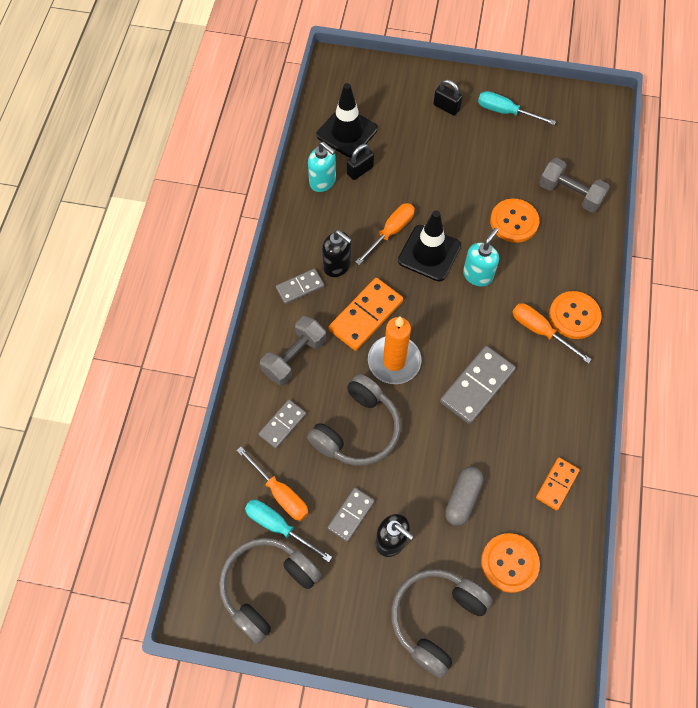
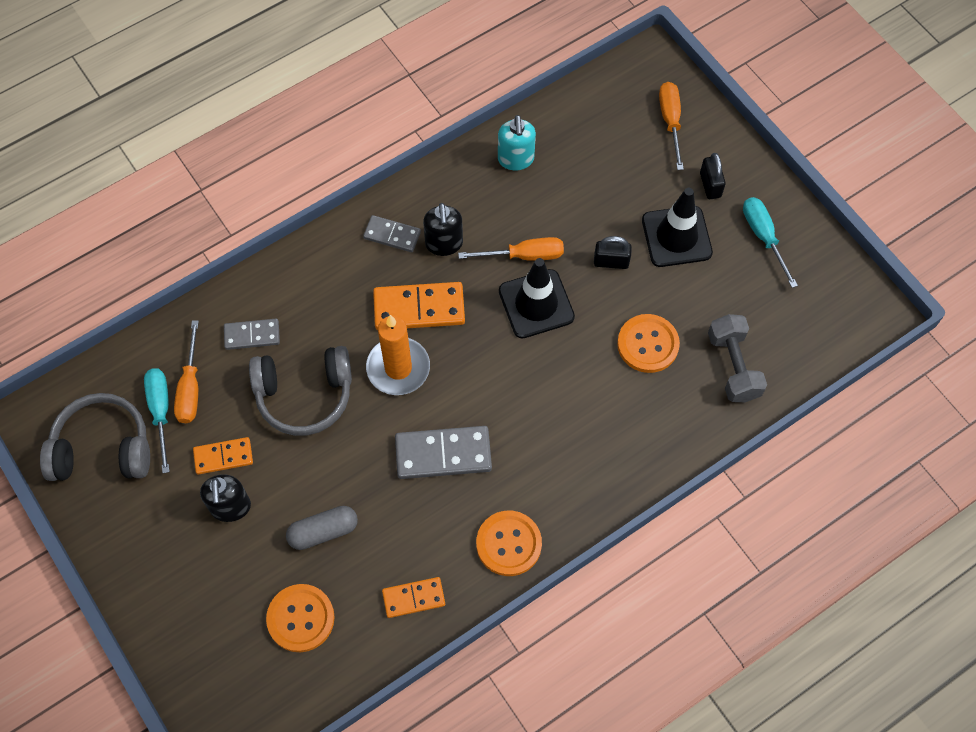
camera: 45 degrees right, 0 degrees up
(294, 357) = (322, 289): grey dumbbell -> none
(347, 132) = (589, 132): black traffic cone -> black traffic cone (676, 236)
(351, 515) = (223, 457): grey domino -> orange domino
(360, 170) = (560, 177): black padlock -> black padlock (611, 262)
(436, 618) = (195, 600): grey headphones -> none
(478, 275) = (557, 361): turquoise soap dispenser -> none
(540, 331) = (554, 461): orange screwdriver -> orange screwdriver (670, 121)
(574, 316) = (601, 476): orange button -> orange button (509, 544)

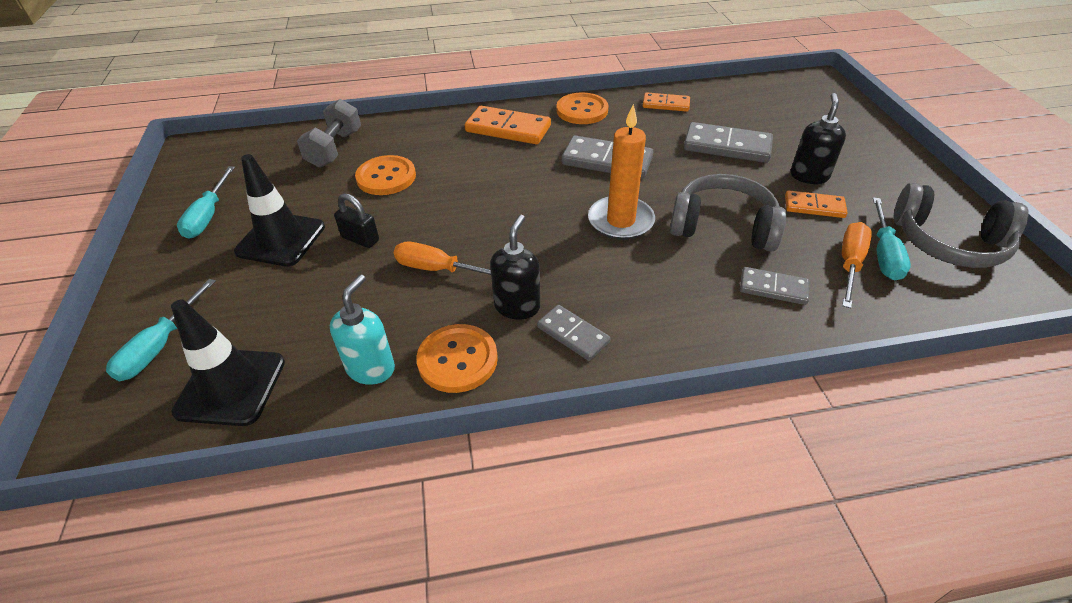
camera: 155 degrees left, 20 degrees down
(300, 618) = (756, 113): orange button -> orange button (457, 360)
(323, 531) = (727, 146): grey capsule -> grey domino
(419, 308) = (577, 258): orange domino -> orange domino (508, 129)
(536, 304) = (458, 229): black traffic cone -> black traffic cone (231, 387)
(670, 121) = (160, 346): orange screwdriver -> turquoise screwdriver
(710, 185) = (200, 270): black padlock -> none

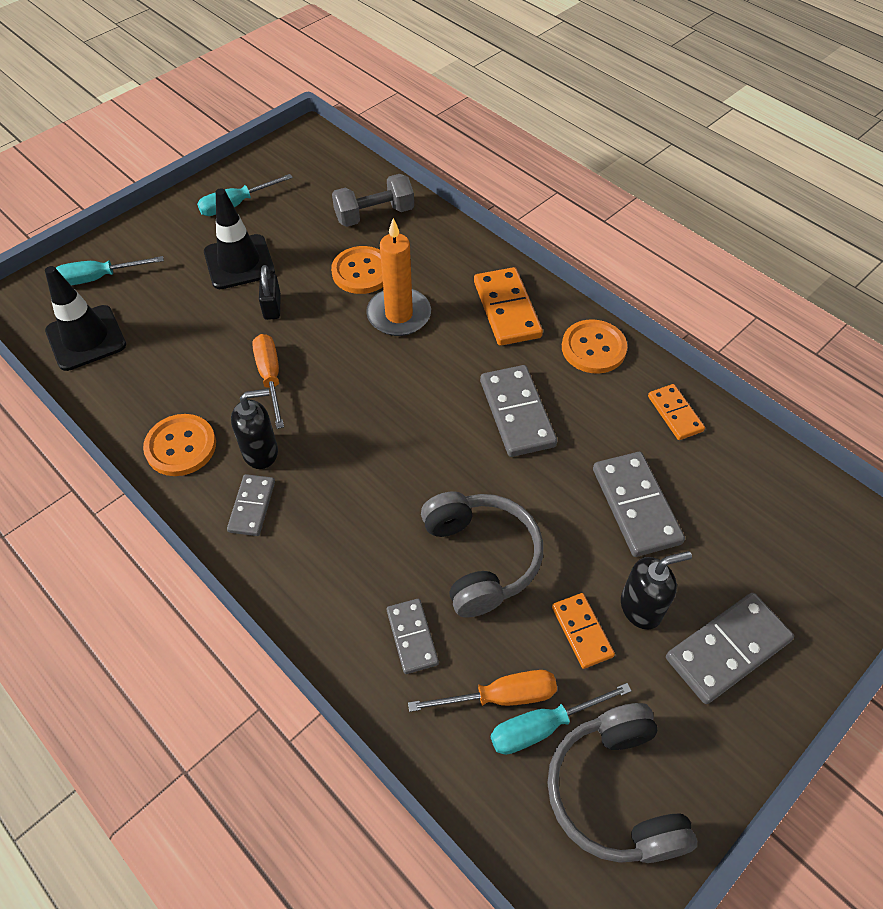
camera: 55 degrees right, 10 degrees up
(371, 368) = (143, 401): turquoise soap dispenser -> none
(620, 221) = (426, 470): orange candle -> orange candle (399, 315)
(858, 158) = (727, 649): none -> grey domino

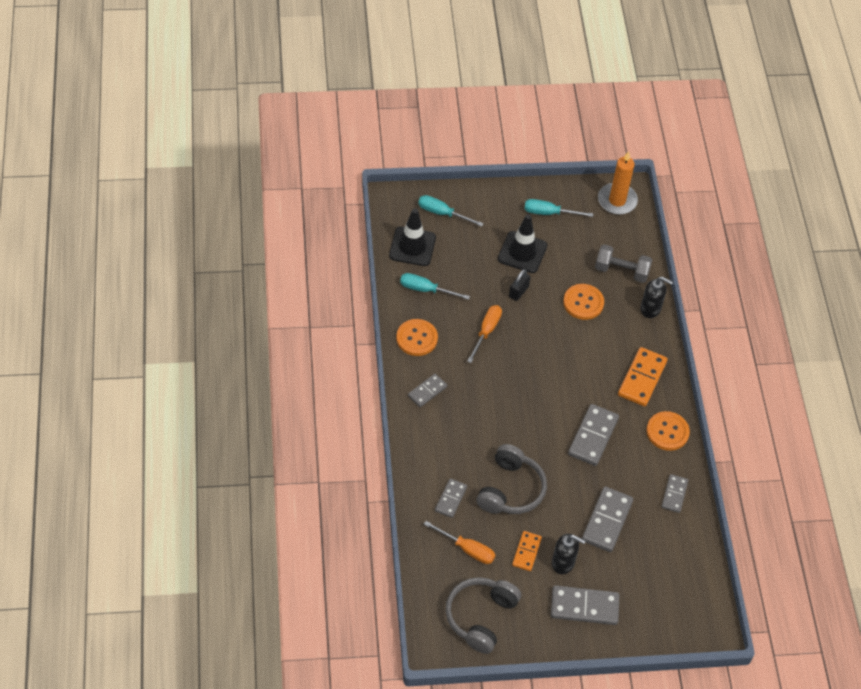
camera: 35 degrees right, 0 degrees up
(261, 452) = (451, 367): black soap dispenser -> black soap dispenser (650, 309)
(399, 315) = (581, 342): orange candle -> orange candle (617, 200)
(543, 726) = (474, 573): turquoise screwdriver -> turquoise screwdriver (426, 290)
(675, 413) = (674, 494): orange domino -> grey domino

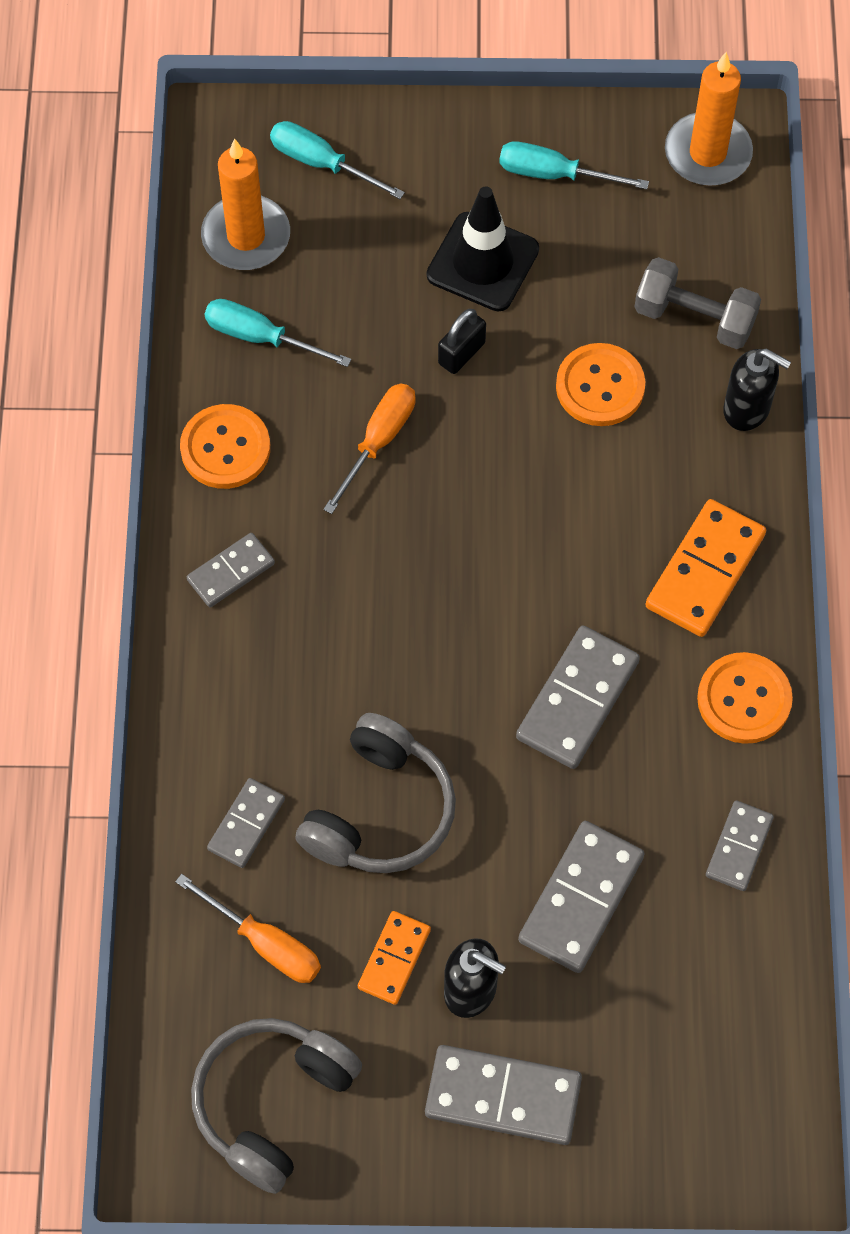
camera: 10 degrees right, 10 degrees up
(412, 246) = (246, 236): black traffic cone -> orange candle

